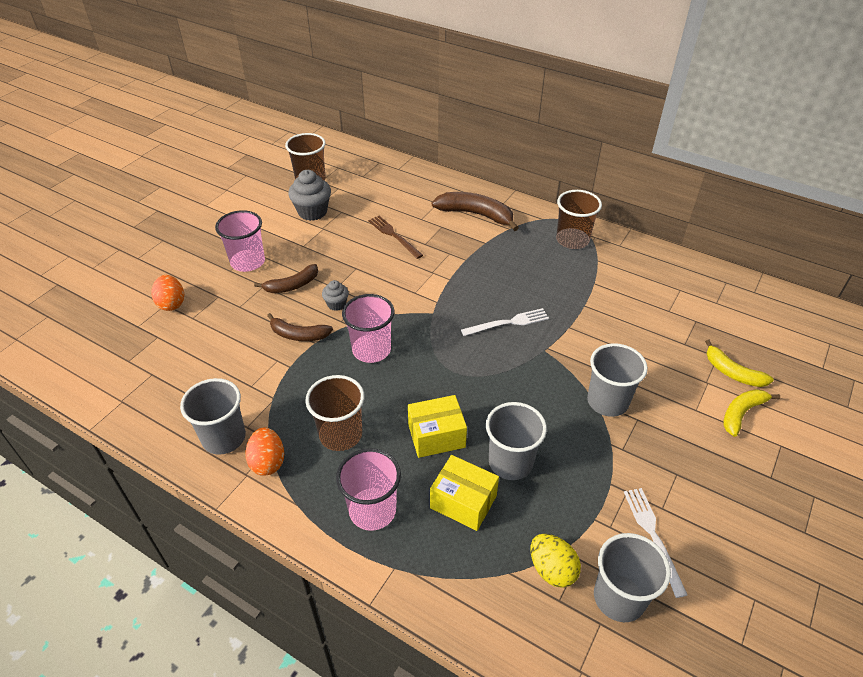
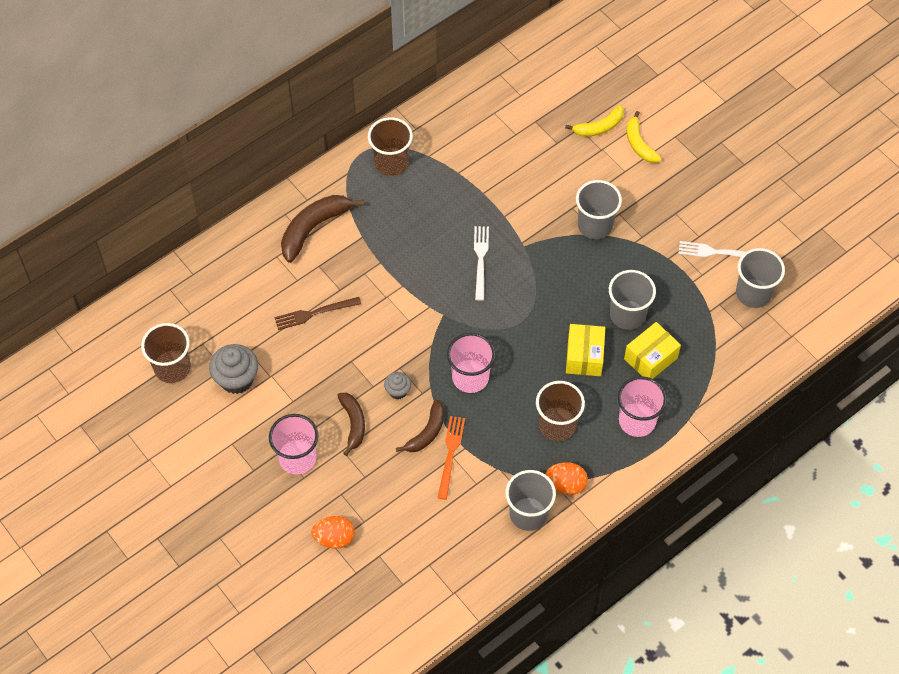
camera: 70 degrees left, 15 degrees up
(279, 358) = (450, 454): none -> orange fork
(552, 569) = (721, 323): yellow egg -> none

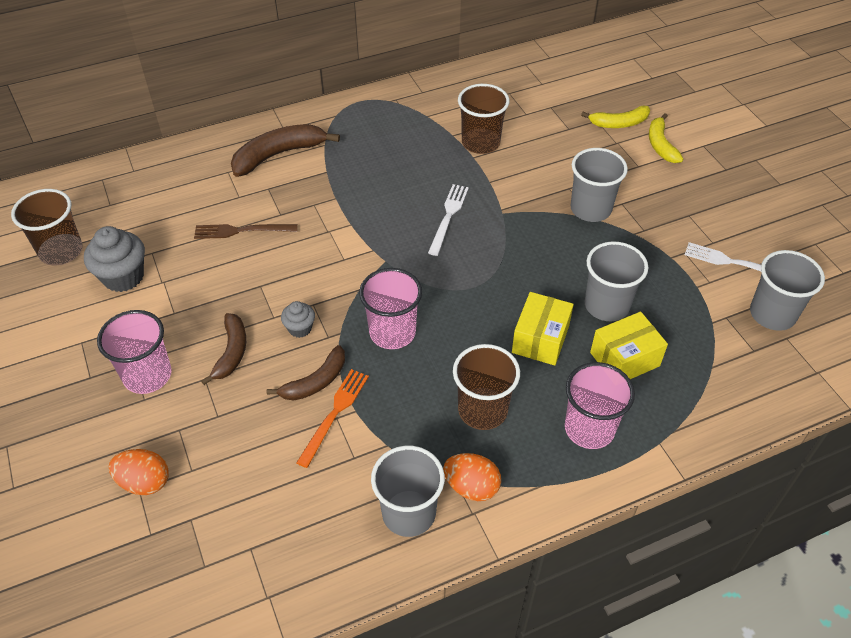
camera: 15 degrees right, 10 degrees down
(391, 163) = (385, 115): brown cup -> brown cup (480, 143)

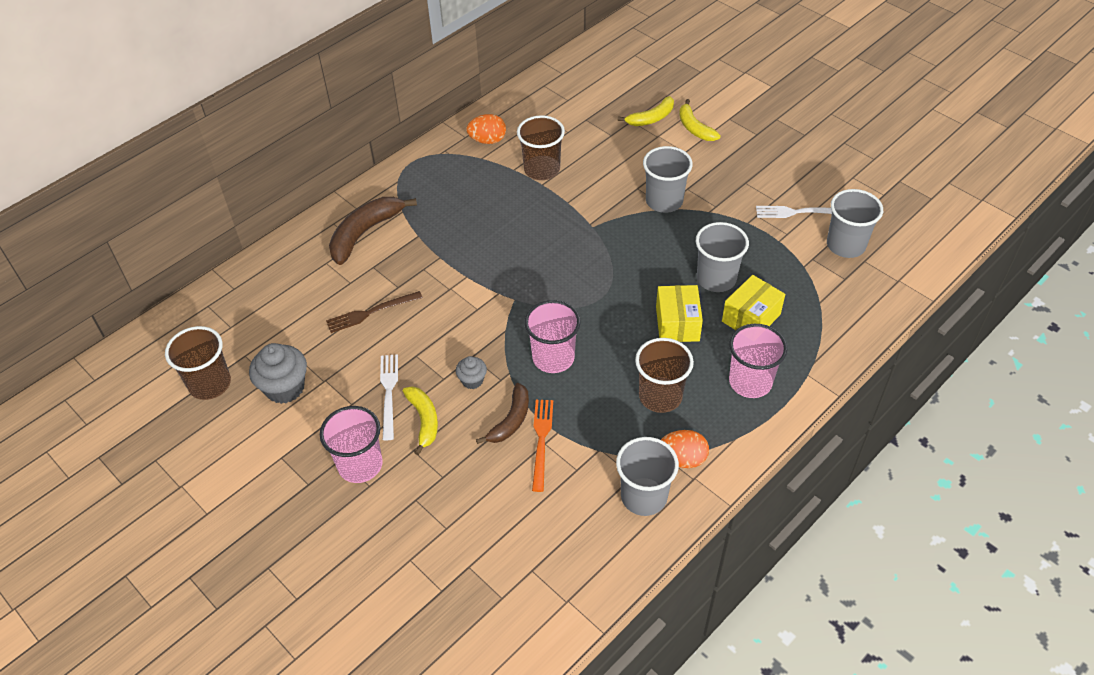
camera: 20 degrees left, 0 degrees up
(144, 482) = (411, 552): orange egg -> orange egg (487, 140)
(231, 352) = (424, 420): brown banana -> yellow banana
(448, 217) = (548, 244): white fork -> white fork (389, 393)

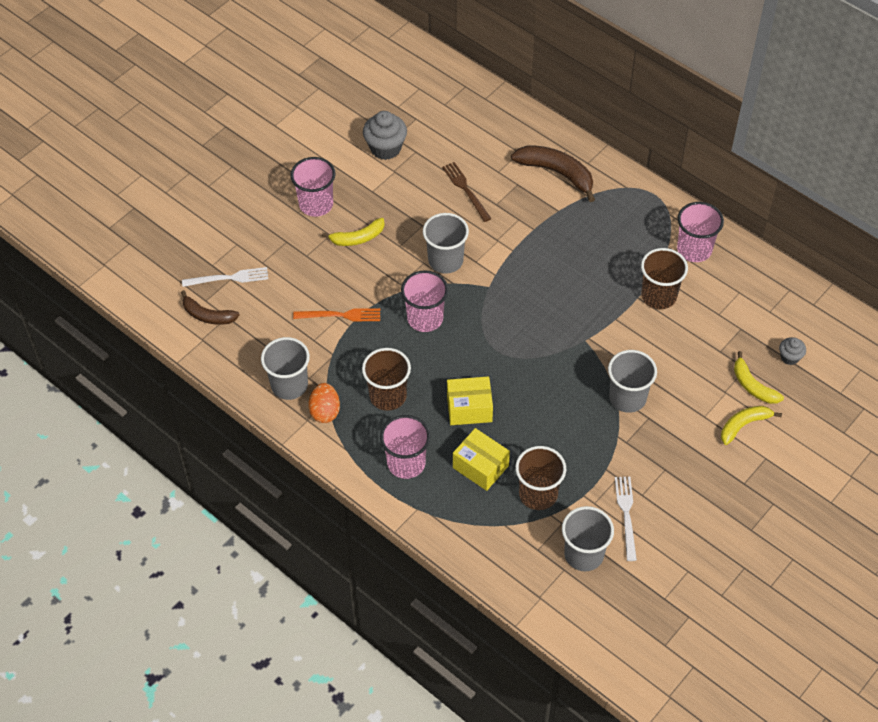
camera: 85 degrees right, 5 degrees up
(210, 384) = (387, 103): brown cup -> brown cup (538, 494)
(389, 393) = (383, 213): white fork -> white fork (229, 278)
(472, 380) = (398, 265): grey cupcake -> grey cupcake (790, 357)
(487, 140) = (694, 249): orange egg -> pink cup
(511, 420) = (359, 294): brown banana -> brown banana (208, 315)
(716, 279) = (527, 440): grey cup -> grey cup (445, 260)

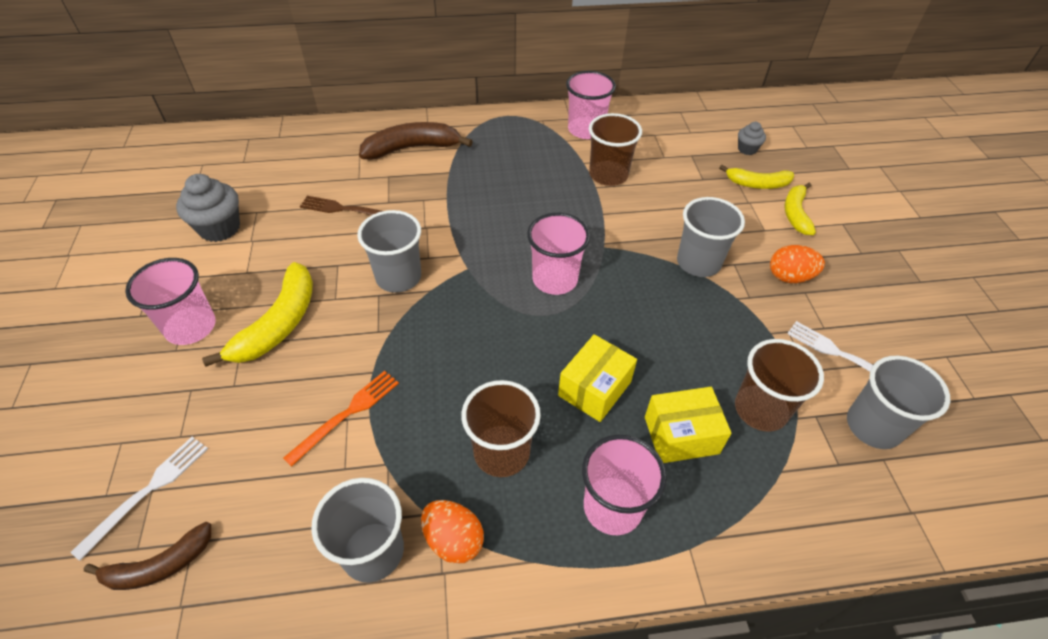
camera: 50 degrees left, 5 degrees down
(358, 238) = (279, 324): yellow banana -> yellow banana, size x1.56
(425, 318) = (443, 342): pink cup -> pink cup (555, 279)
(670, 454) = (789, 277): none -> orange egg

